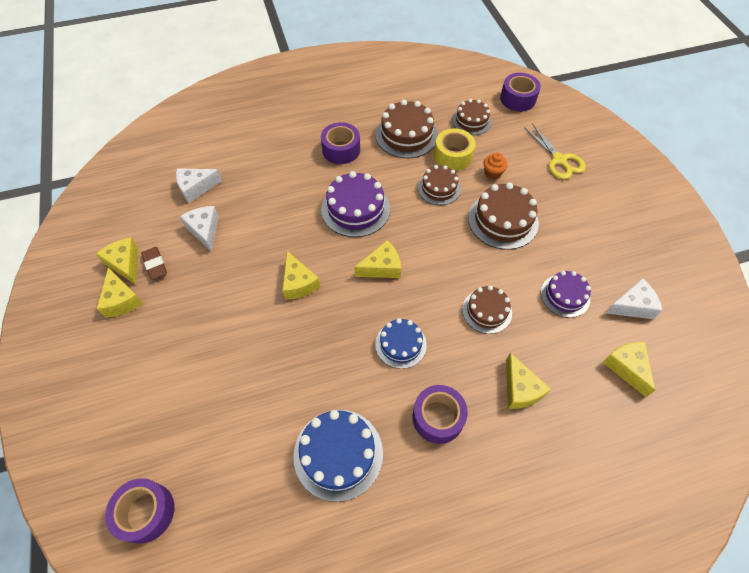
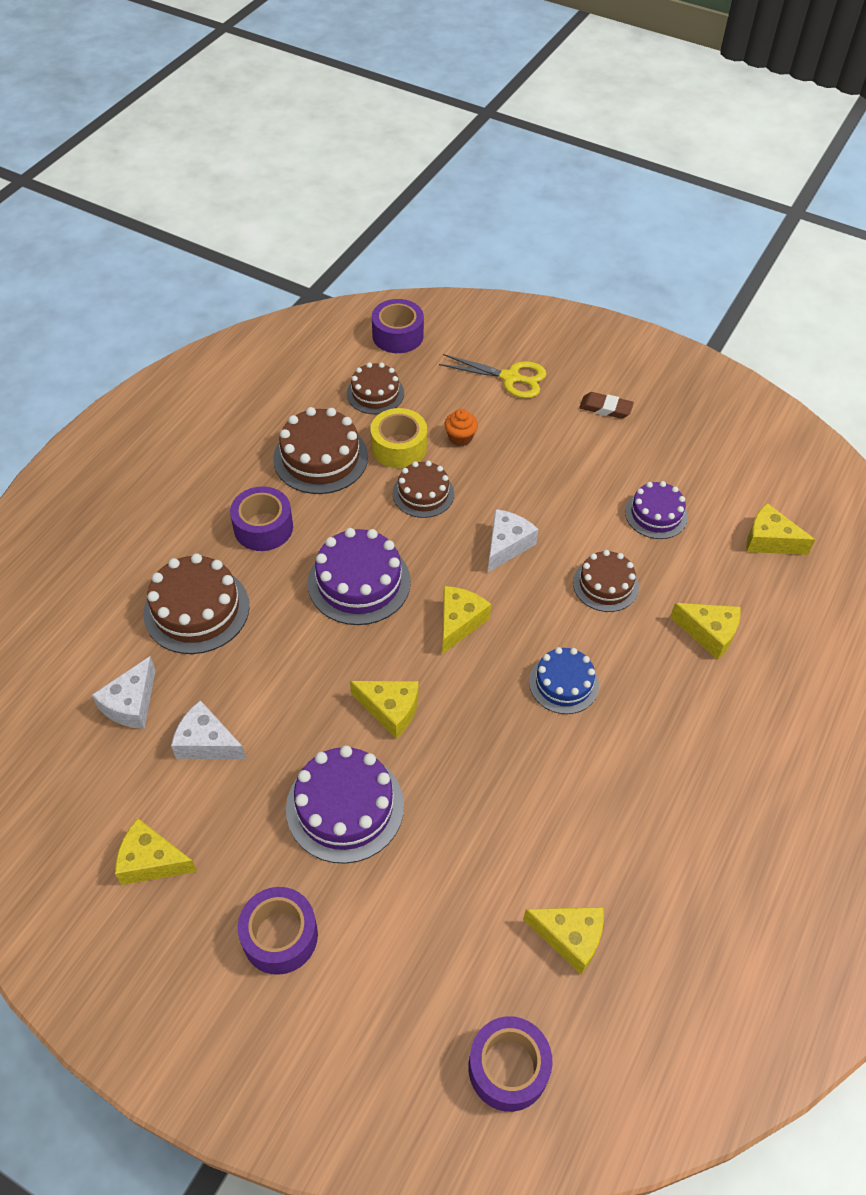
camera: 45 degrees left, 5 degrees down
(121, 300) = (201, 902): yellow cheese -> yellow cheese (570, 937)
(155, 264) = (193, 829): brown eraser -> brown eraser (605, 408)
(225, 311) = (345, 807): none -> purple cake
(338, 454) = (623, 834): blue cake -> none
(438, 417) = (670, 720): purple tape -> purple tape (280, 936)
(503, 220) = (523, 481): brown cake -> brown cake (196, 609)
(632, 306) = (719, 480): white cheese -> white cheese (507, 545)

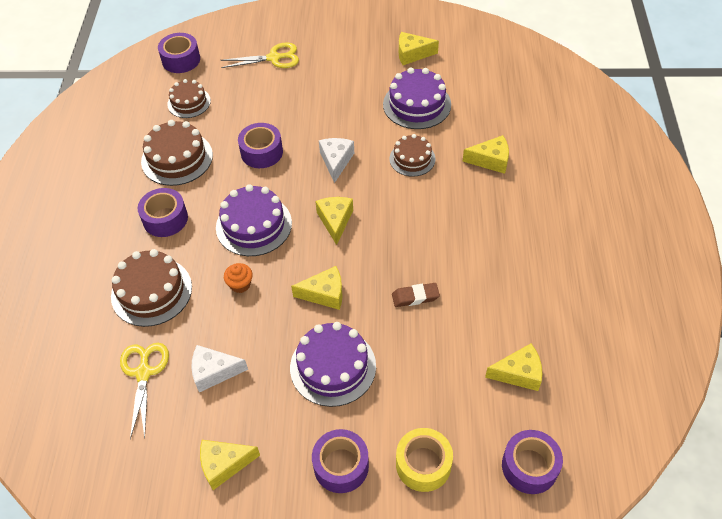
camera: 25 degrees left, 0 degrees up
(131, 703) = (144, 373): white cheese -> yellow scissors
(399, 447) = (227, 130): yellow tape -> yellow tape (423, 464)
(423, 493) = (261, 152): brown cake -> purple tape
(460, 438) = (264, 108): orange cupcake -> orange cupcake (240, 284)
(563, 683) = (423, 228): blue cake -> none
(605, 408) = (346, 53): brown eraser -> brown eraser (415, 297)
(656, 514) = (417, 104): purple cake -> purple cake, size x1.56
(769, 540) = (492, 92): yellow cheese -> yellow cheese (412, 54)

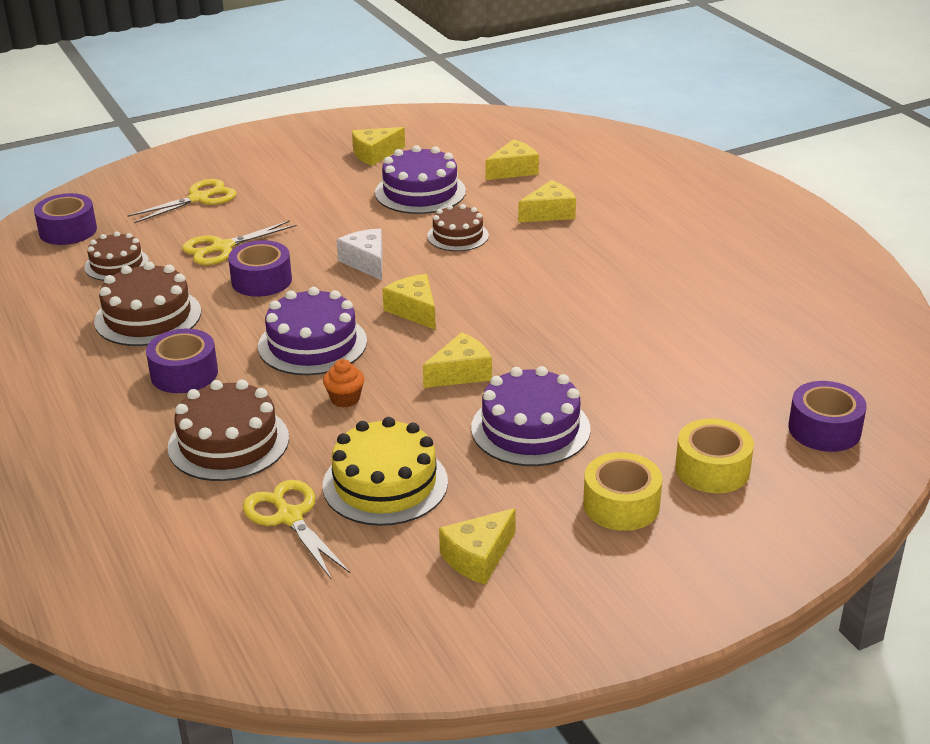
camera: 30 degrees left, 20 degrees down
(214, 372) = (385, 484): white cheese -> yellow cake
(258, 111) = (222, 247): none -> yellow scissors
(341, 466) = (621, 505): purple tape -> yellow tape
(415, 297) = (571, 342): brown eraser -> none
(518, 373) = (742, 364): yellow cheese -> yellow cheese (513, 170)

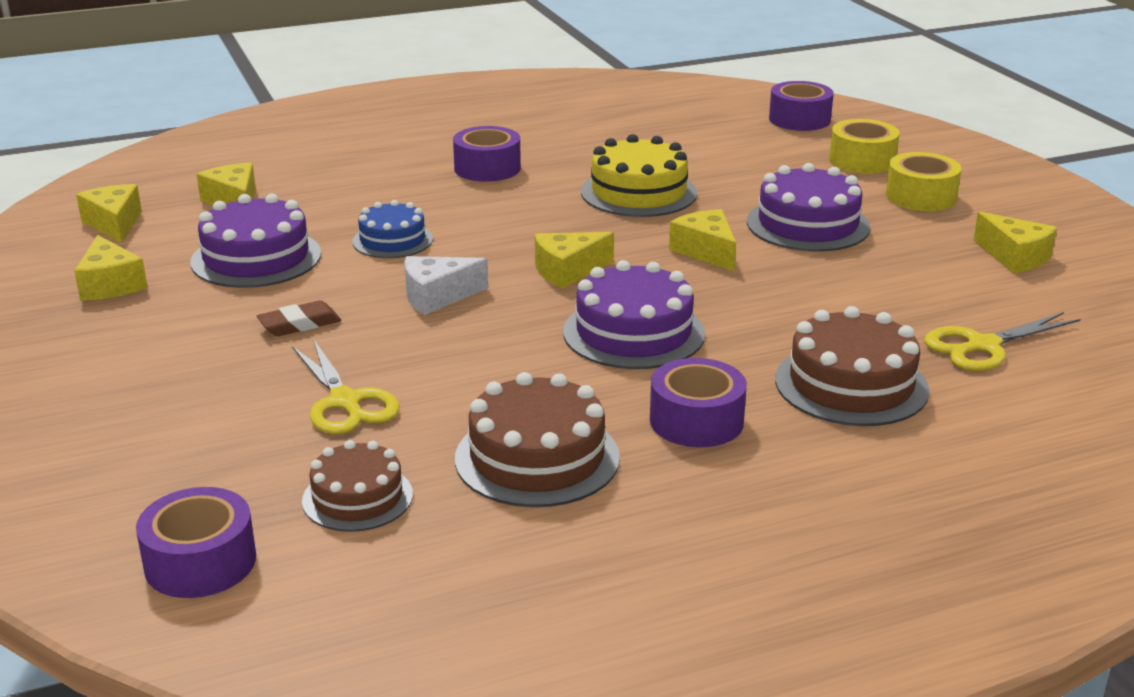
camera: 85 degrees left, 5 degrees down
(199, 198) = (159, 427): yellow scissors -> none
(261, 280) = (459, 369): purple tape -> purple tape (487, 168)
(323, 220) = (299, 324): none -> brown eraser
(345, 399) = (756, 314): orange cupcake -> none
(385, 484) = (912, 295): yellow cake -> yellow cake (638, 192)
(458, 236) = (392, 240): brown cake -> blue cake
(549, 213) = (362, 190): yellow cheese -> yellow cheese (114, 224)

